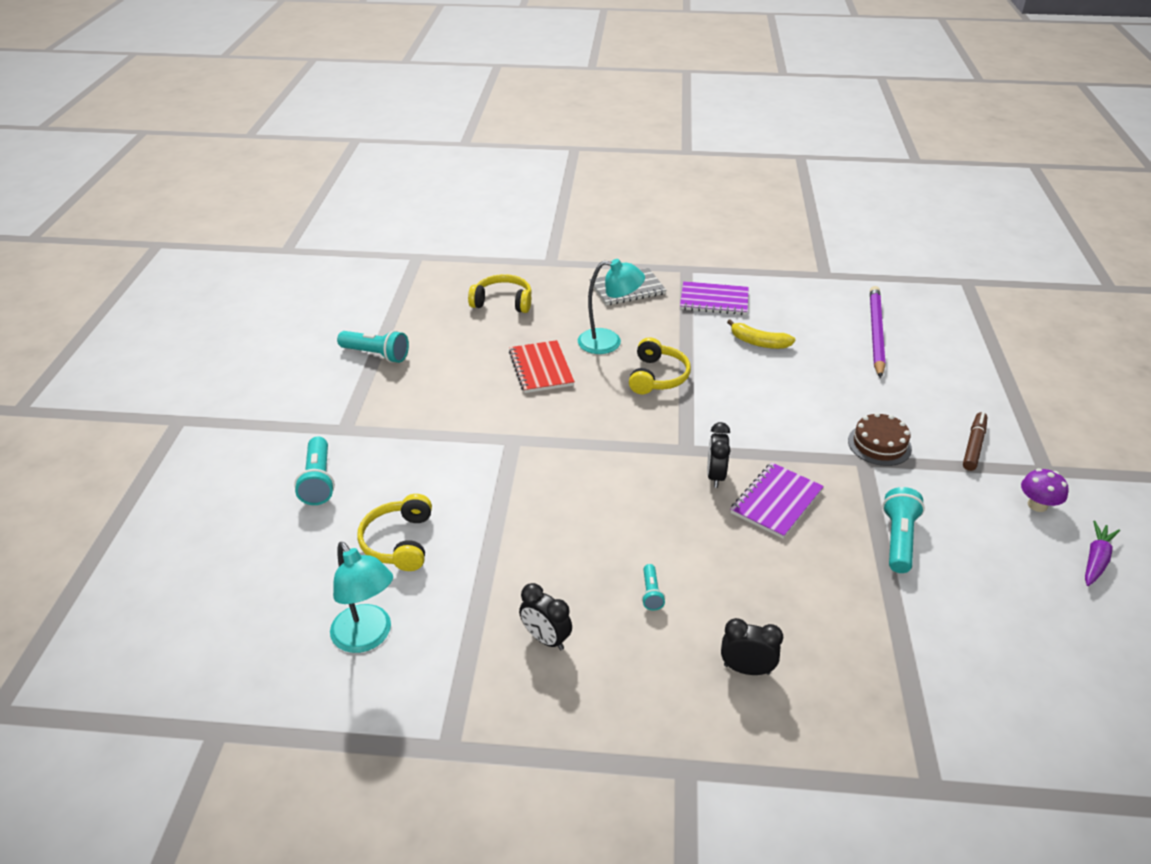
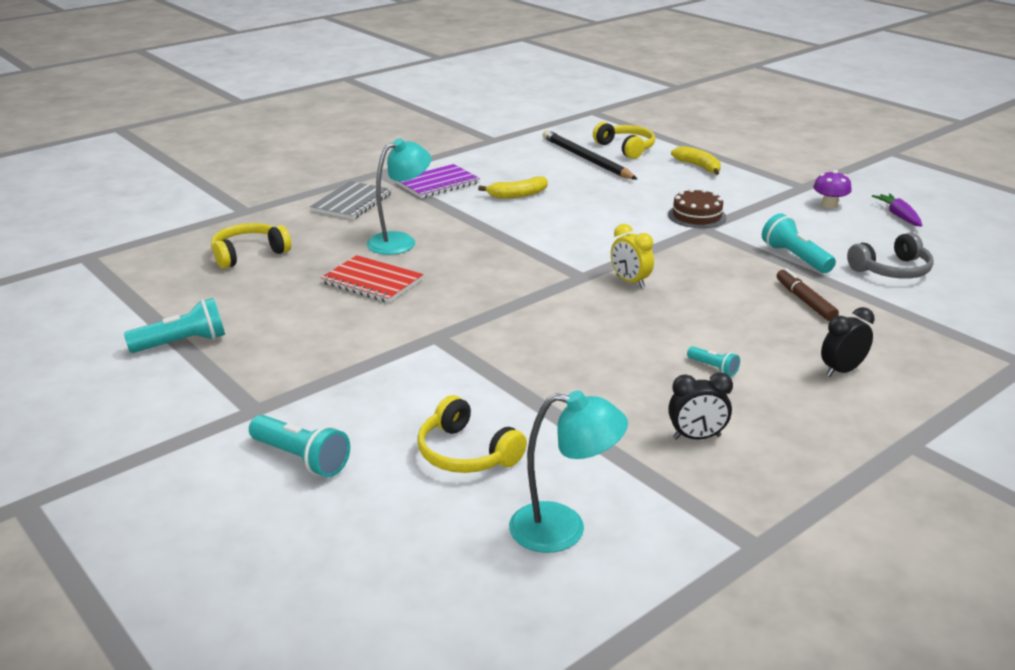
camera: 45 degrees left, 10 degrees down
(657, 377) = (480, 245): yellow headphones -> yellow headphones (626, 148)
(715, 476) = (630, 281): black clock -> yellow clock
(776, 502) = (694, 275): purple notebook -> none
(875, 333) = (586, 159): purple pencil -> black pencil
(972, 392) = (699, 166): none -> yellow banana
(973, 446) = (747, 192): brown marker -> brown marker (805, 301)
(974, 610) = (892, 270): none -> grey headphones

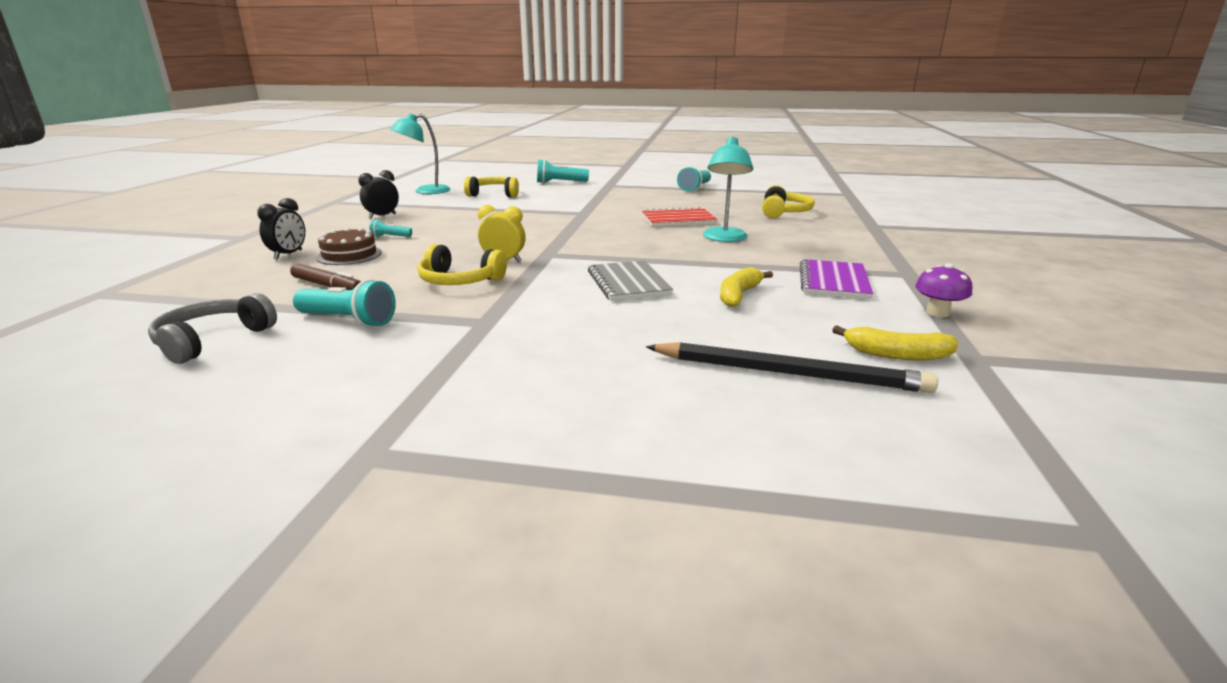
camera: 140 degrees right, 5 degrees down
(351, 202) = (836, 248): grey notebook -> grey notebook (628, 283)
(626, 148) = (788, 426): yellow headphones -> yellow headphones (459, 281)
(697, 216) = (508, 334): brown cake -> brown cake (349, 255)
(699, 166) = (606, 430): yellow banana -> yellow banana (897, 355)
(829, 205) = (305, 423): purple mushroom -> purple mushroom (937, 312)
(898, 216) = (157, 444): purple carrot -> none

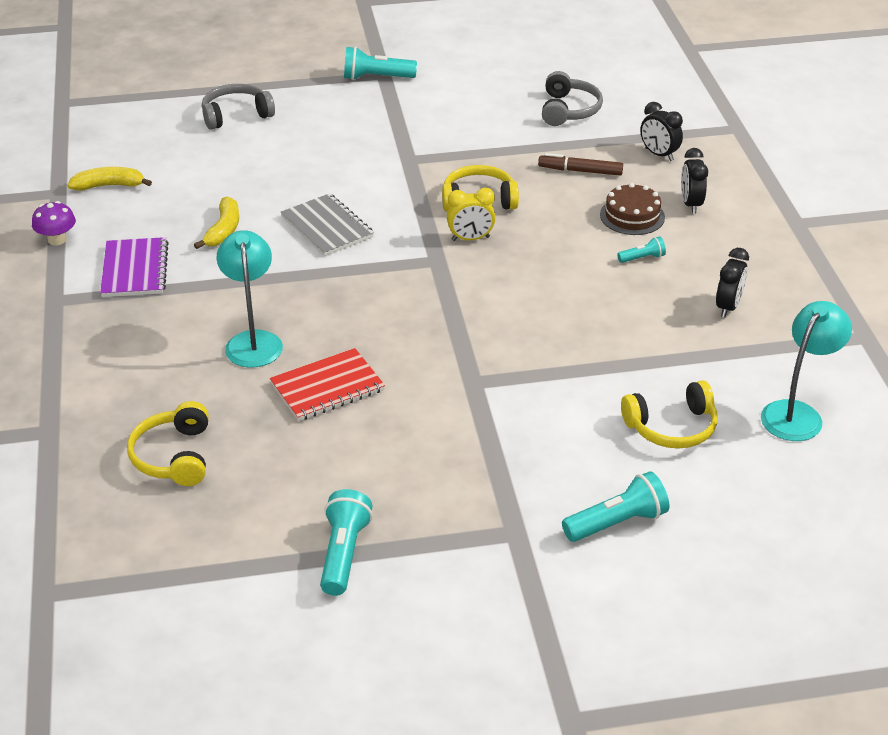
camera: 160 degrees right, 15 degrees up
(228, 286) = (659, 154): none -> black clock
(348, 320) = (507, 141): turquoise flashlight -> turquoise flashlight (376, 78)
(693, 425) = (236, 115): none -> grey headphones
(788, 373) = (184, 156): black pencil -> none

